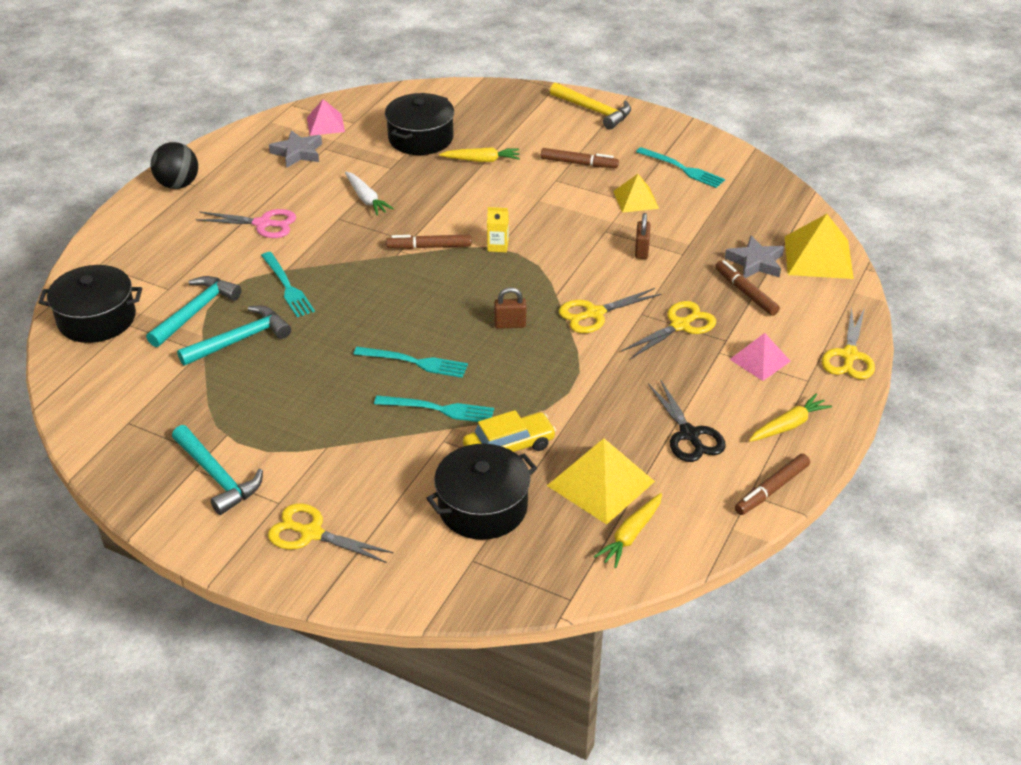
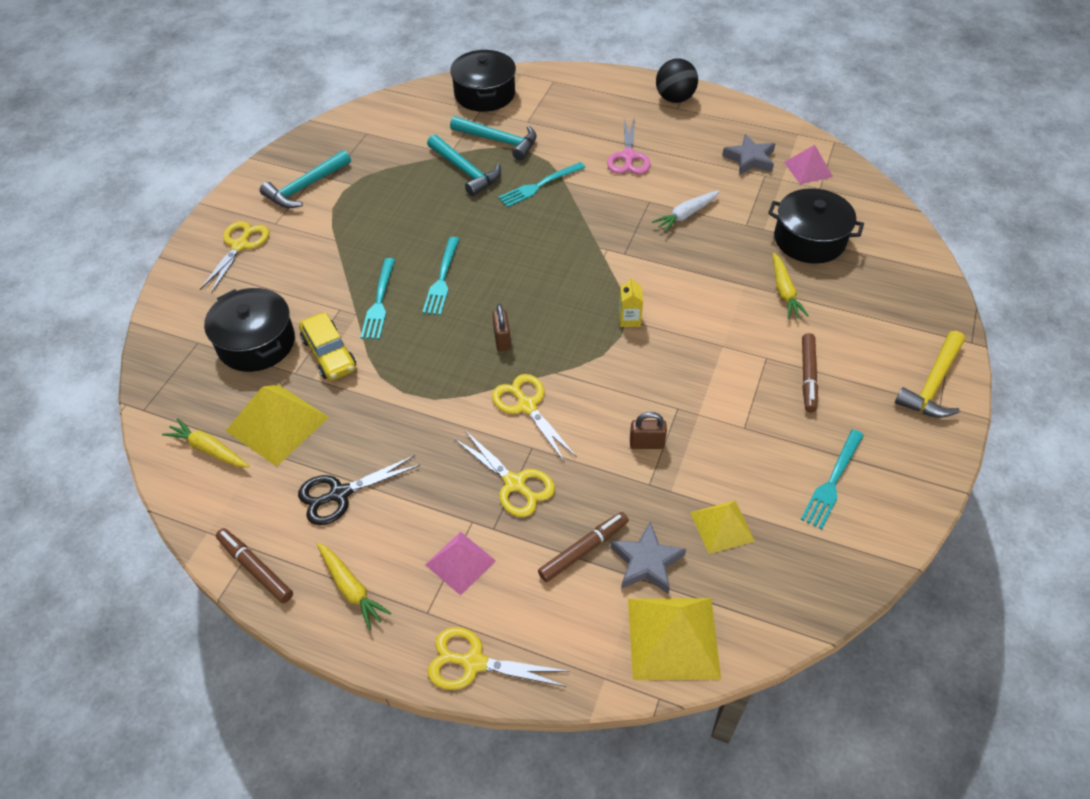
camera: 85 degrees right, 10 degrees up
(429, 247) = (617, 268): brown marker -> none
(636, 199) = (749, 434): yellow pyramid -> yellow pyramid (722, 526)

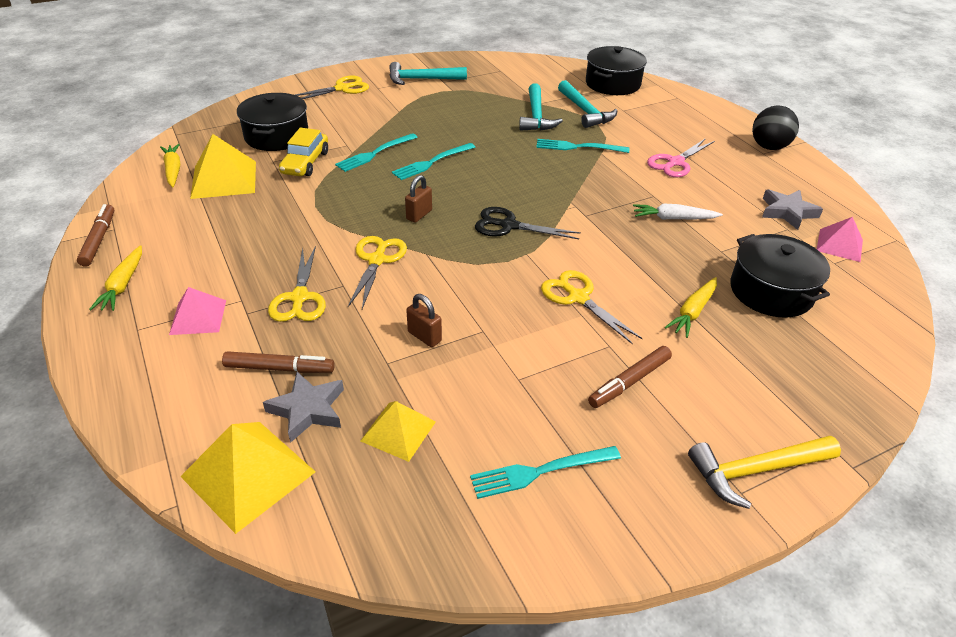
camera: 40 degrees right, 10 degrees down
(340, 494) = (197, 234): black scissors -> black scissors (509, 226)
(473, 662) = (113, 378): yellow scissors -> yellow scissors (578, 297)
(629, 319) = (529, 255): yellow carton -> none

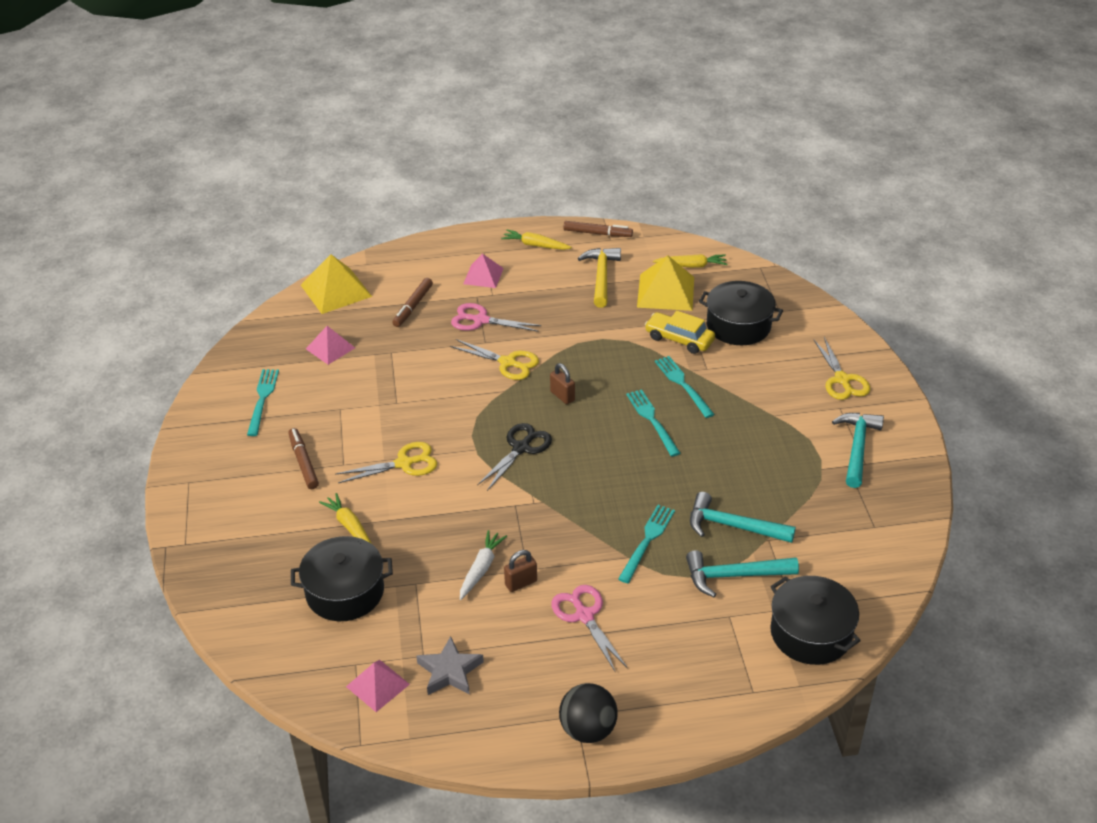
camera: 110 degrees right, 0 degrees up
(299, 298) = (481, 320): yellow scissors -> pink scissors
(308, 410) = (370, 315): grey star -> none
(398, 431) = (330, 348): yellow pyramid -> pink pyramid
(424, 336) = (406, 373): brown padlock -> brown padlock (521, 583)
(756, 471) = (197, 496): yellow hammer -> yellow hammer (601, 277)

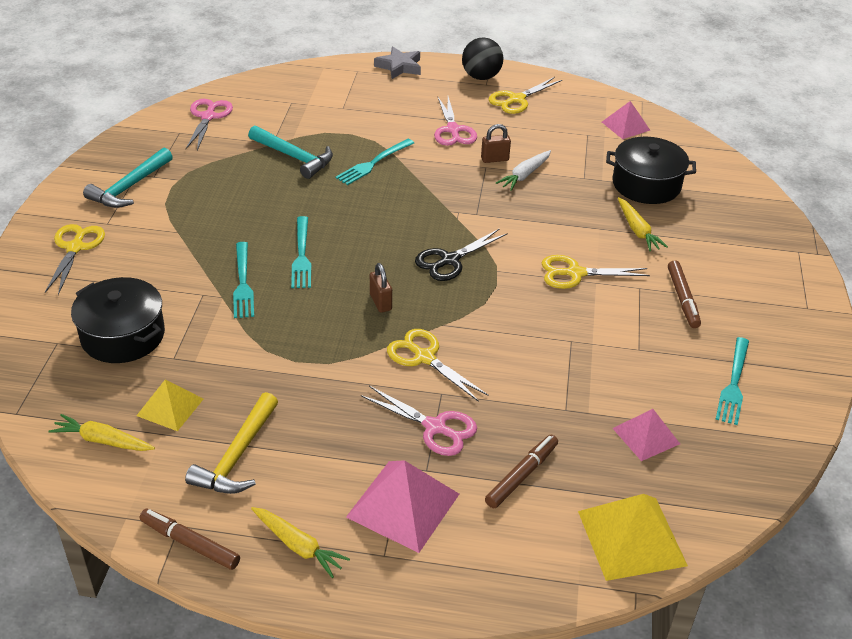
camera: 165 degrees left, 0 degrees up
(449, 671) = (569, 122): grey star -> grey star (399, 67)
(483, 276) = (403, 505): pink pyramid -> pink pyramid, size x1.61
(526, 695) = (516, 99): none -> yellow scissors
(666, 292) = (170, 407): yellow pyramid -> yellow pyramid, size x0.62
(679, 339) = (205, 336): yellow car -> none
(734, 576) = (320, 128): turquoise hammer -> none
(811, 633) = (291, 87): black pot -> none
(864, 557) = (208, 117): none -> pink scissors

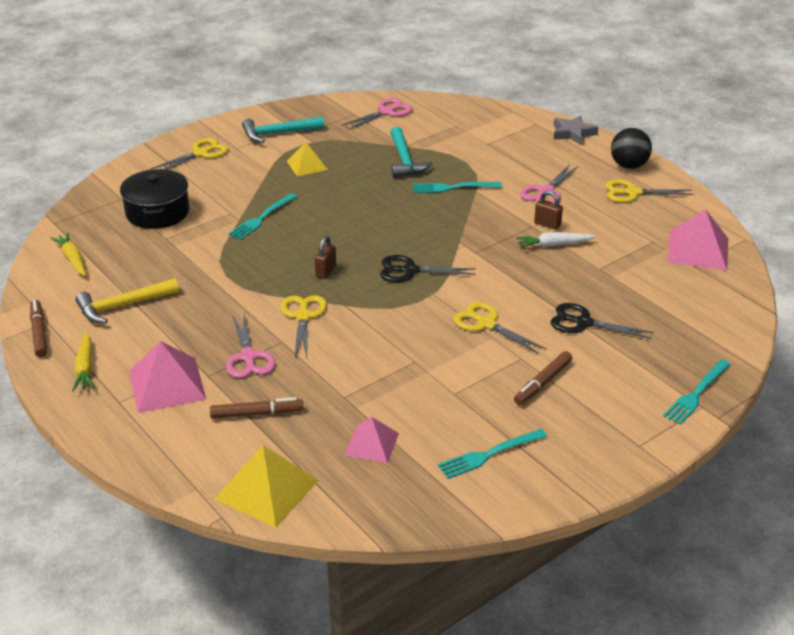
camera: 45 degrees right, 5 degrees down
(170, 407) = (127, 262): yellow pyramid -> yellow pyramid (307, 165)
(302, 256) = (319, 220): turquoise fork -> turquoise fork (696, 394)
(625, 126) = (698, 250): pink pyramid -> pink pyramid, size x1.61
(637, 230) = (583, 322): yellow carrot -> black scissors
(646, 184) = (645, 297): black pot -> none

